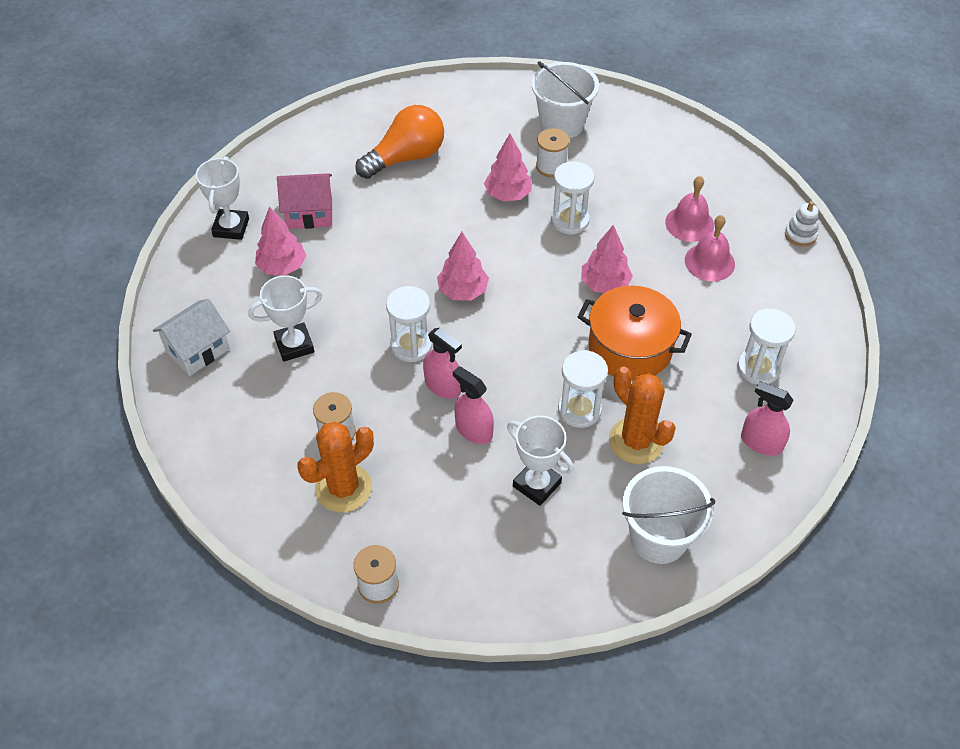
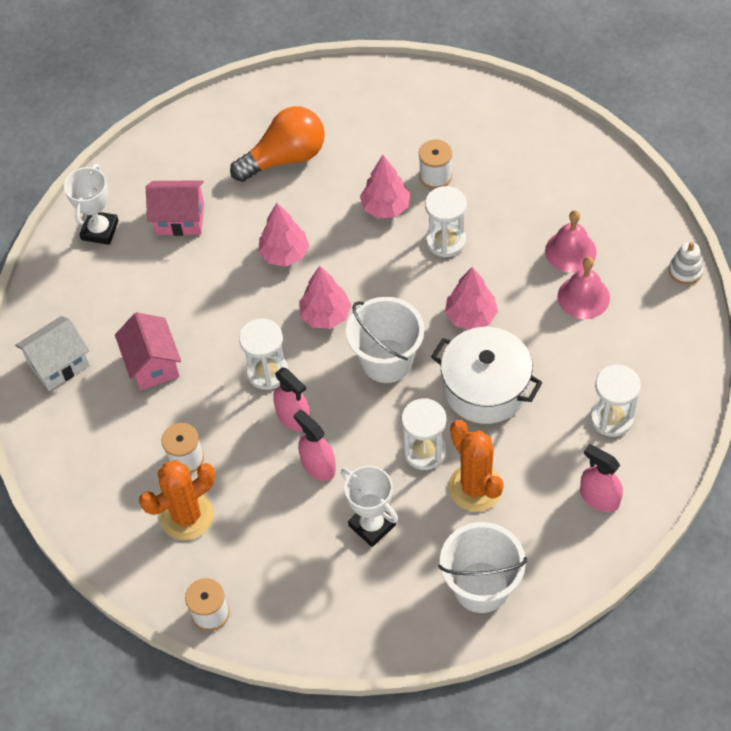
camera: 10 degrees right, 5 degrees up
(282, 267) = (147, 277): pink tree -> pink tree (284, 254)
(294, 345) = (153, 364): white trophy -> pink house
(562, 124) = (454, 125): white bucket -> white bucket (387, 361)
(630, 348) = (485, 388): orange pot -> white pot

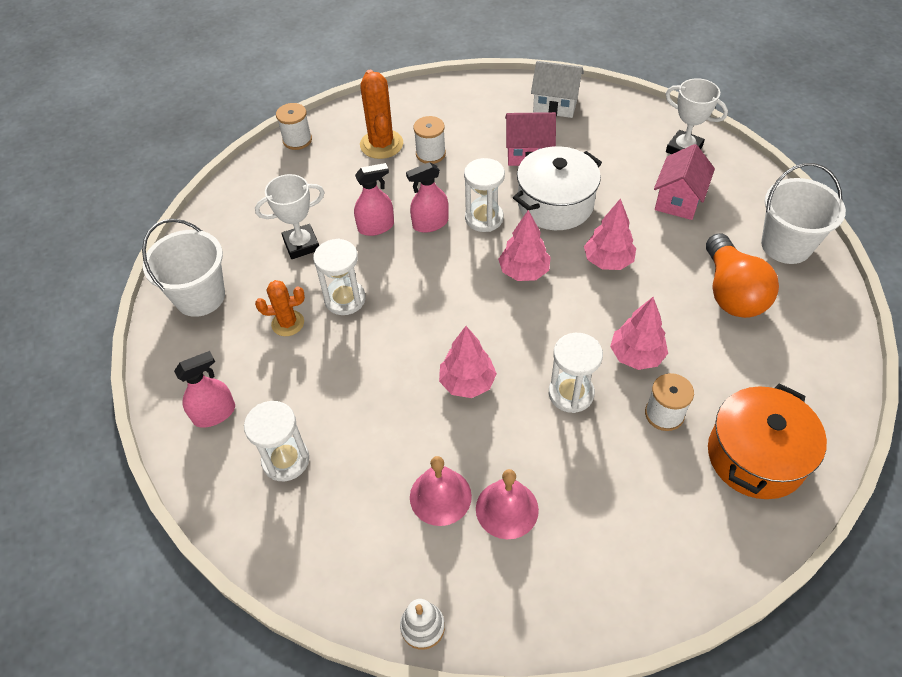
camera: 110 degrees right, 5 degrees down
(59, 364) = (555, 104): white house -> white house turned 60 degrees counterclockwise
(387, 361) = (451, 301): white bucket -> white bucket (786, 245)
(446, 115) = (756, 456): none -> orange pot
(475, 487) = (288, 323): orange cactus -> orange cactus, size x0.63
(485, 388) = (381, 366): white pot -> white pot (555, 204)

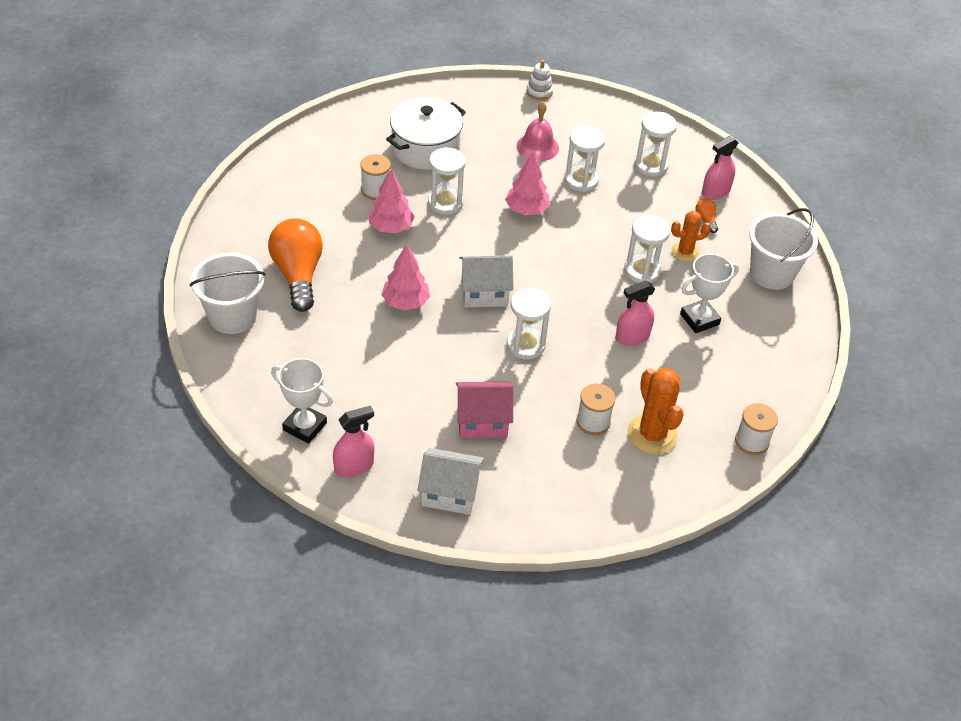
camera: 170 degrees right, 5 degrees down
(245, 369) = (706, 220): none -> orange light bulb
(388, 432) = (581, 180): none -> white hourglass
(430, 223) = (579, 340): pink spray bottle -> pink spray bottle (354, 466)
(507, 509) = (492, 140): pink bell -> none
(523, 272) = (484, 293): pink tree -> white house
(555, 204) = (453, 360): white pot -> white pot (425, 148)
(678, 200) = (325, 363): pink house -> none
(756, 456) = (315, 166): orange pot -> none

